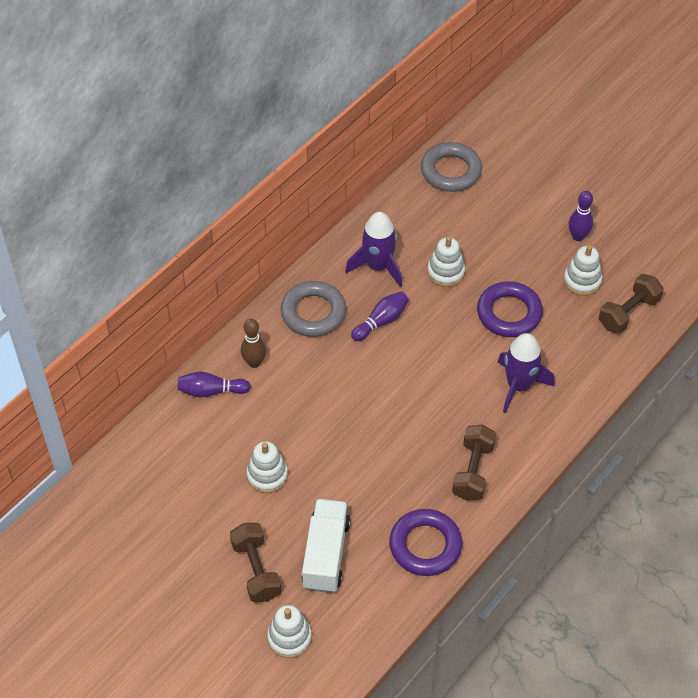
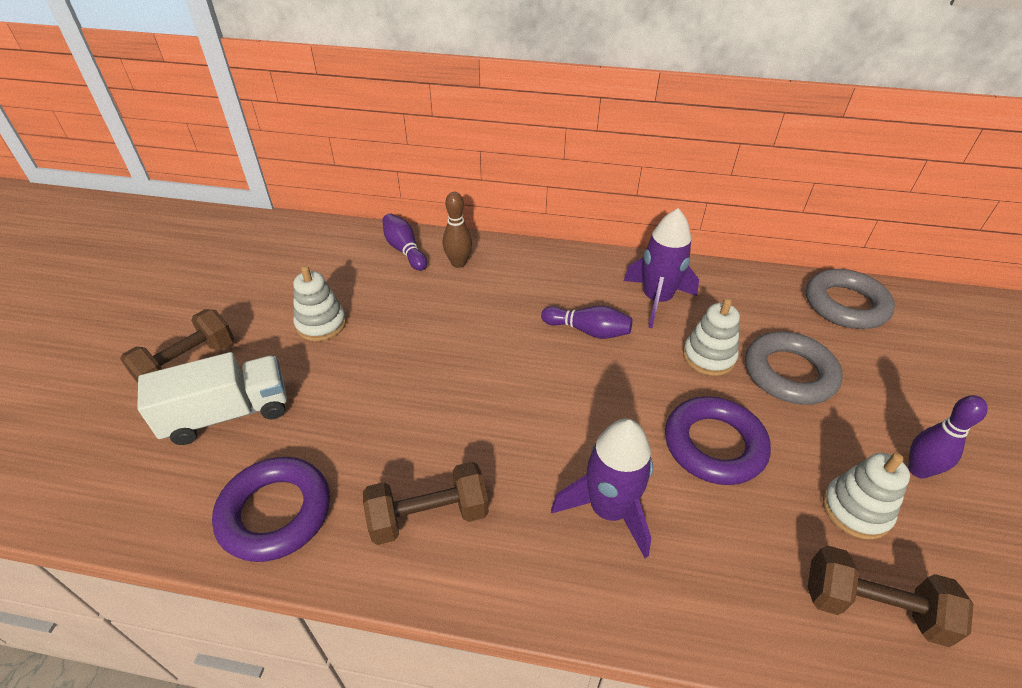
camera: 60 degrees right, 10 degrees down
(289, 638) = (92, 429): white stacking toy -> none
(313, 313) = (552, 278): grey ring -> grey ring (789, 373)

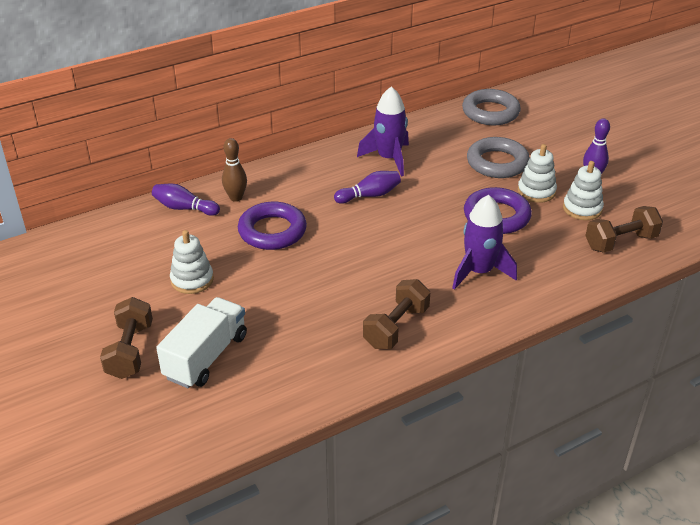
camera: 40 degrees left, 5 degrees down
(275, 513) = (311, 377): purple ring -> purple ring (272, 231)
(708, 357) = (450, 175): white stacking toy -> white stacking toy (536, 191)

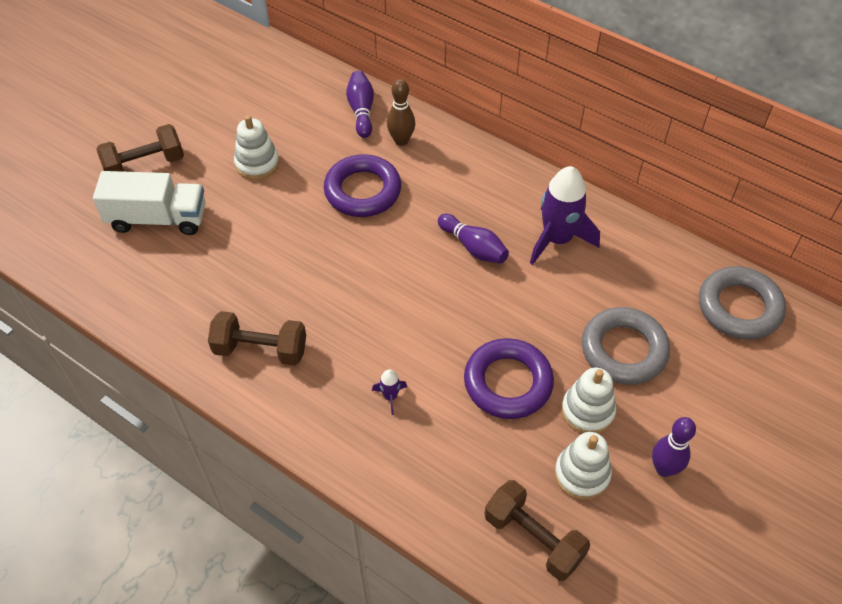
camera: 65 degrees right, 15 degrees up
(479, 272) = (390, 396): purple rocket -> purple rocket, size x0.43

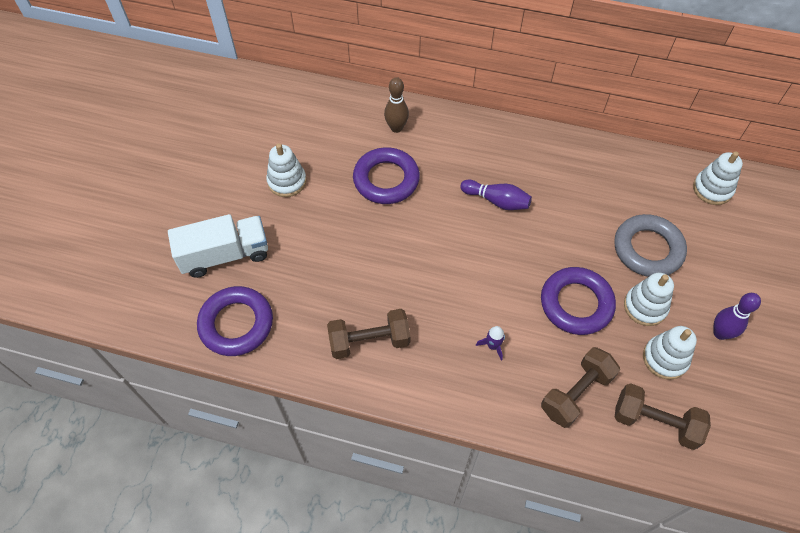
camera: 20 degrees left, 5 degrees up
(135, 289) = (236, 324): none -> purple ring
(145, 165) = (189, 211): brown dumbbell -> brown dumbbell (576, 393)
(361, 111) = (351, 111): purple bowling pin -> none
(557, 239) = (556, 175): purple rocket -> none
(739, 307) = (712, 189): grey ring -> white stacking toy

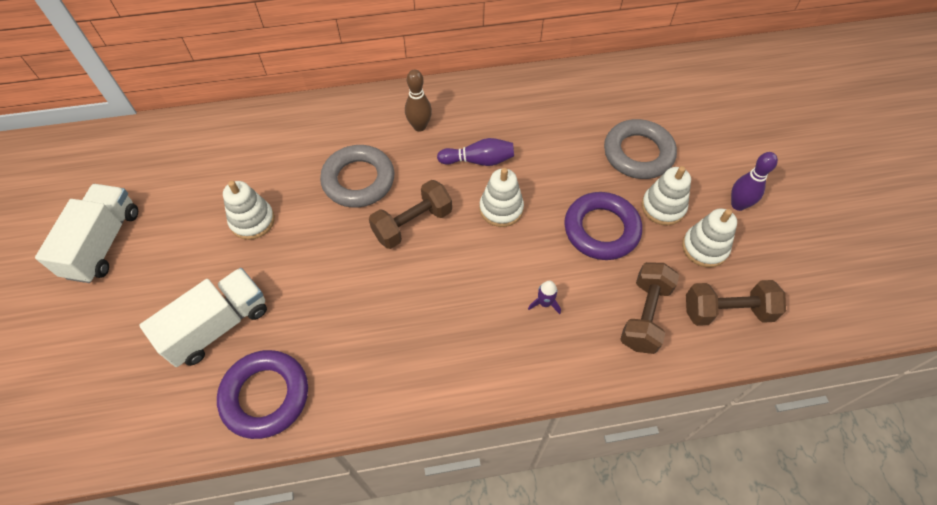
camera: 25 degrees left, 0 degrees up
(170, 156) = (103, 243): none -> white truck
(369, 341) = (420, 352): brown dumbbell -> brown dumbbell (412, 224)
(386, 179) = (358, 180): purple ring -> grey ring
(396, 128) = (344, 125): brown bowling pin -> brown bowling pin (419, 126)
(712, 189) = (664, 79): white stacking toy -> white stacking toy (501, 209)

